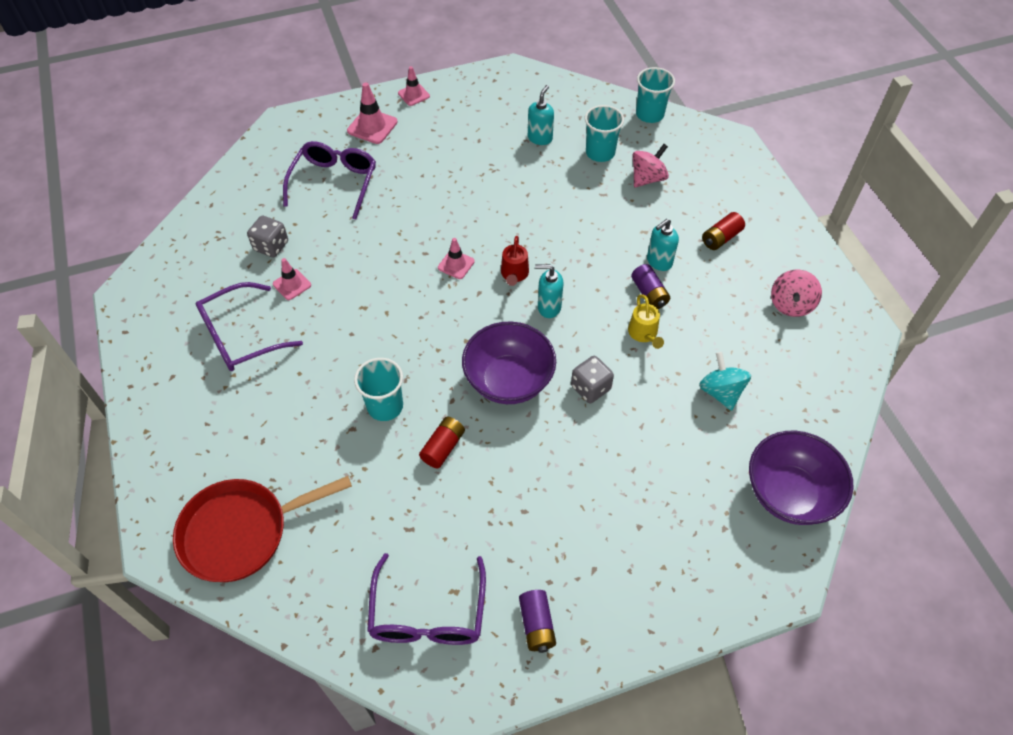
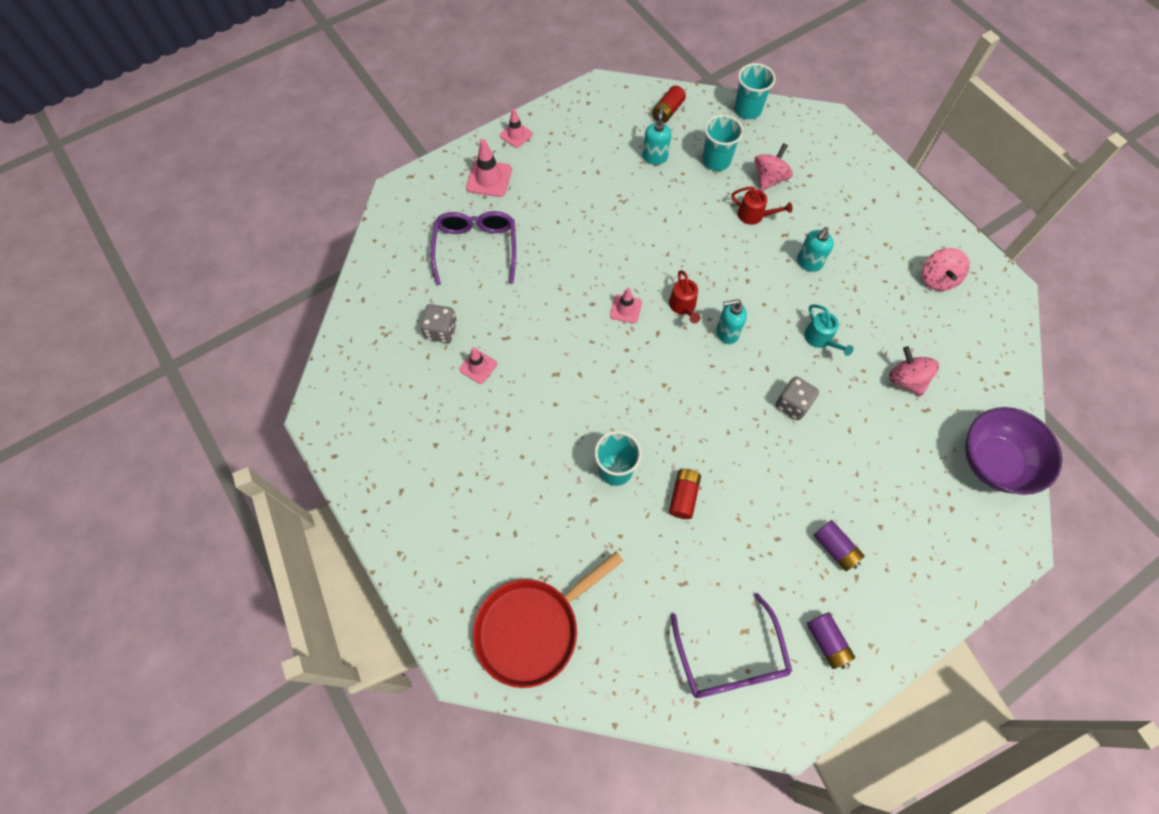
camera: 15 degrees left, 10 degrees up
(240, 337) = (450, 433): purple glasses -> none
(509, 381) = (718, 415): purple bowl -> none
(619, 208) = (754, 215): none -> red watering can
(644, 334) = (820, 339): yellow watering can -> turquoise watering can
(649, 293) = (811, 297): purple battery -> purple battery (835, 548)
(720, 392) = (906, 380): turquoise spinning top -> pink spinning top
(721, 238) = (855, 226): red battery -> red battery (667, 111)

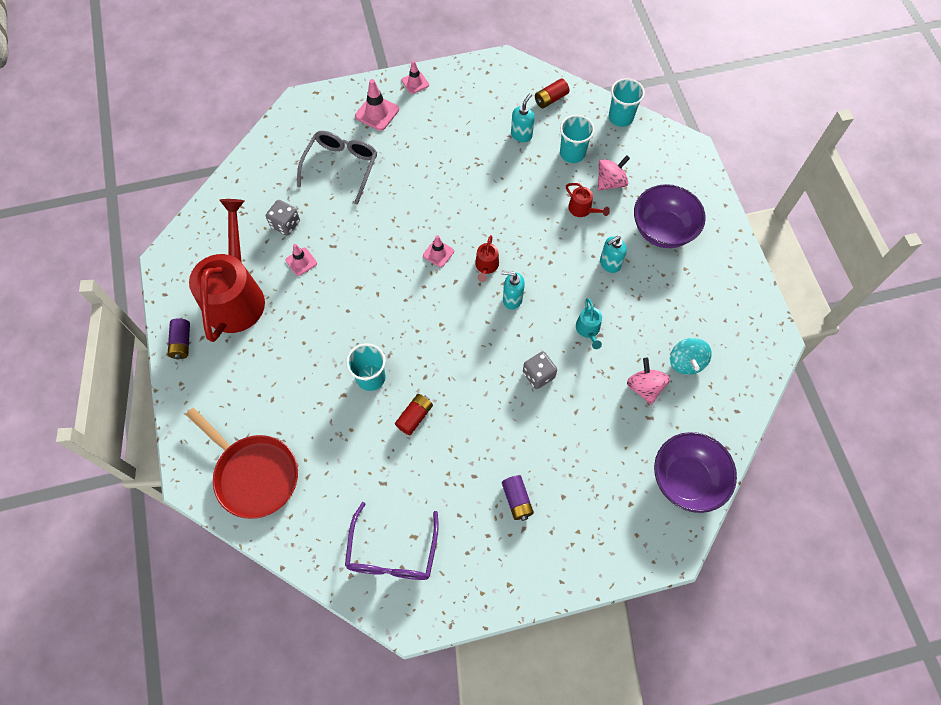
camera: 20 degrees right, 0 degrees up
(420, 429) = (236, 295): none -> red watering can
(476, 248) = (341, 166): purple glasses -> grey glasses
(533, 628) = (253, 474): red pan -> red pan turned 120 degrees counterclockwise
(827, 642) = (474, 568): purple battery -> purple battery (182, 343)
(844, 211) = (662, 230): none -> purple bowl
(933, 339) = (686, 362): none -> turquoise spinning top
(937, 279) = (715, 312): pink spinning top -> none

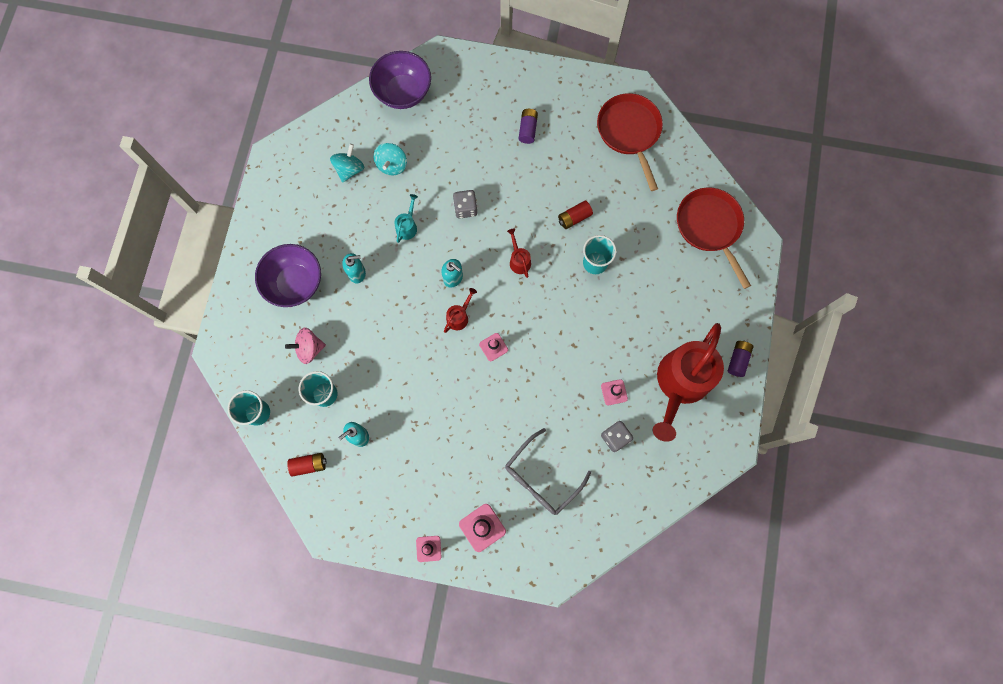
camera: 155 degrees left, 10 degrees up
(392, 553) = (629, 133): purple glasses -> red pan
(582, 209) = (349, 333): red watering can -> red watering can (519, 260)
(644, 387) = (392, 165): pink spinning top -> turquoise spinning top

